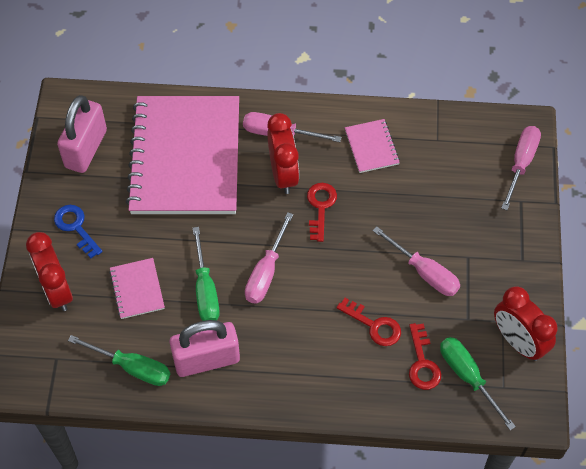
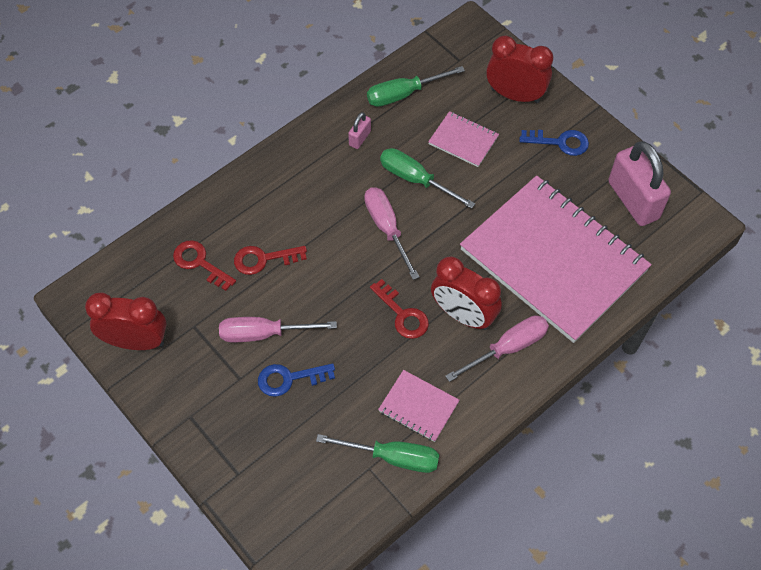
camera: 135 degrees right, 0 degrees up
(206, 359) = (360, 138): pink padlock -> pink padlock, size x0.45
(435, 229) = (289, 379): none -> blue key
(467, 377) = (155, 281): green screwdriver -> green screwdriver (393, 457)
(521, 163) = (270, 514): pink screwdriver -> none

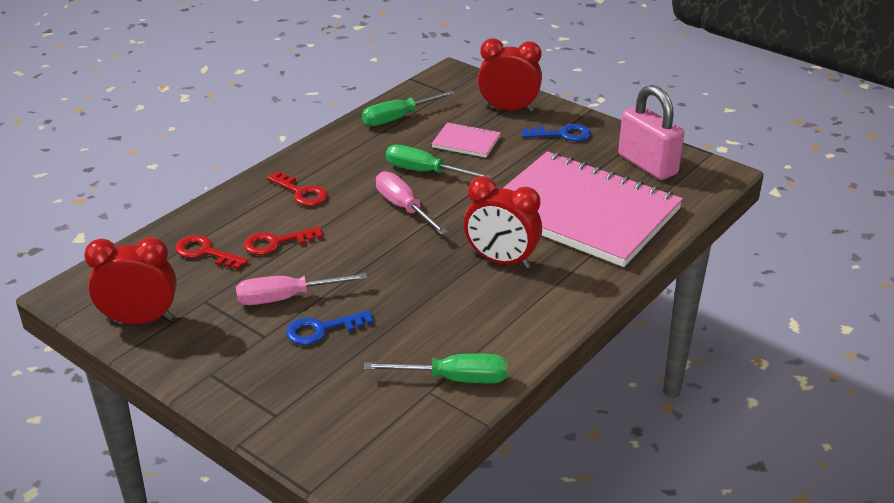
camera: 10 degrees left, 25 degrees down
(360, 138) = (361, 150): pink padlock -> none
(402, 314) = (436, 267): red key -> red key (301, 192)
(418, 406) = (472, 335): pink notebook -> none
(508, 348) = (556, 279): pink screwdriver -> none

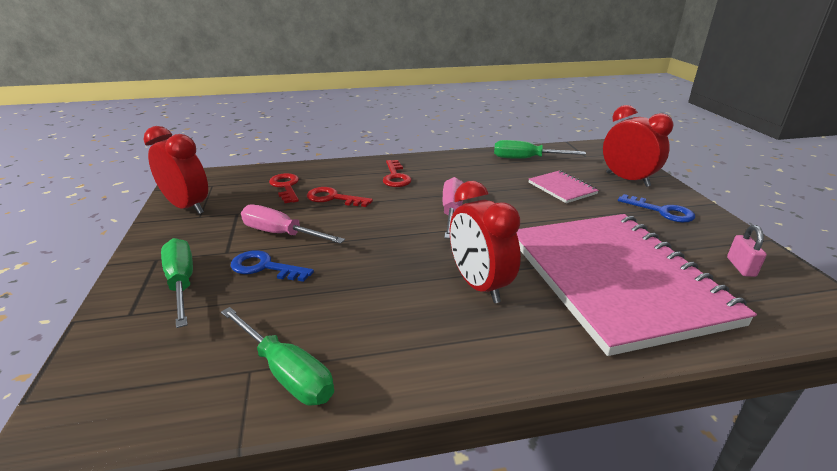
camera: 40 degrees right, 5 degrees down
(425, 172) = (501, 195): green screwdriver -> green screwdriver (181, 283)
(647, 164) = (741, 267): pink padlock -> pink padlock, size x0.45

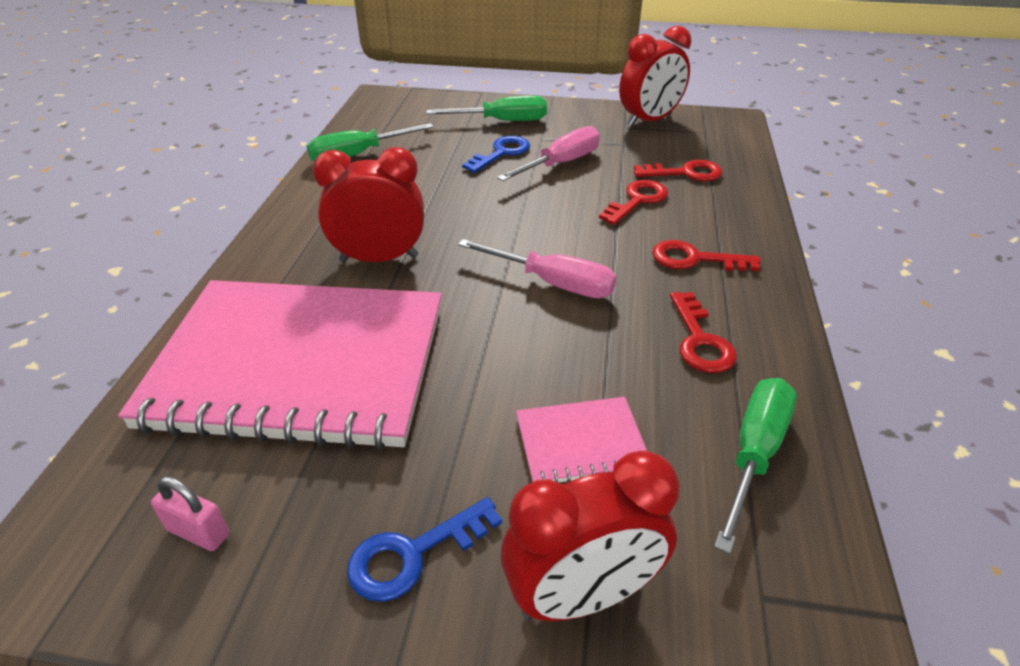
camera: 110 degrees right, 10 degrees up
(467, 171) = (700, 340): none -> red key

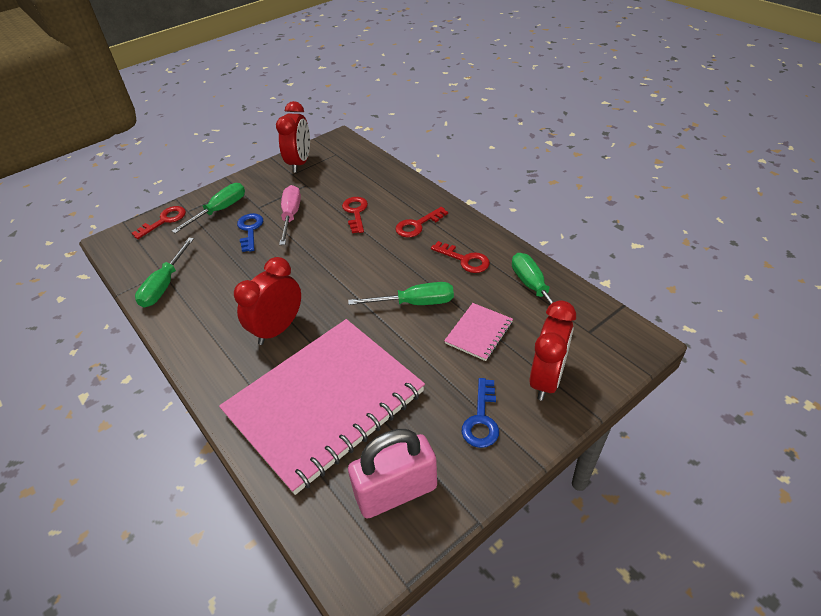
camera: 45 degrees left, 5 degrees up
(198, 532) = (396, 492): pink padlock -> pink padlock, size x2.22
(553, 283) = (377, 279): pink screwdriver -> none
(555, 342) = (415, 303): none -> green screwdriver
(685, 173) = (357, 183): red key -> red key (164, 221)

